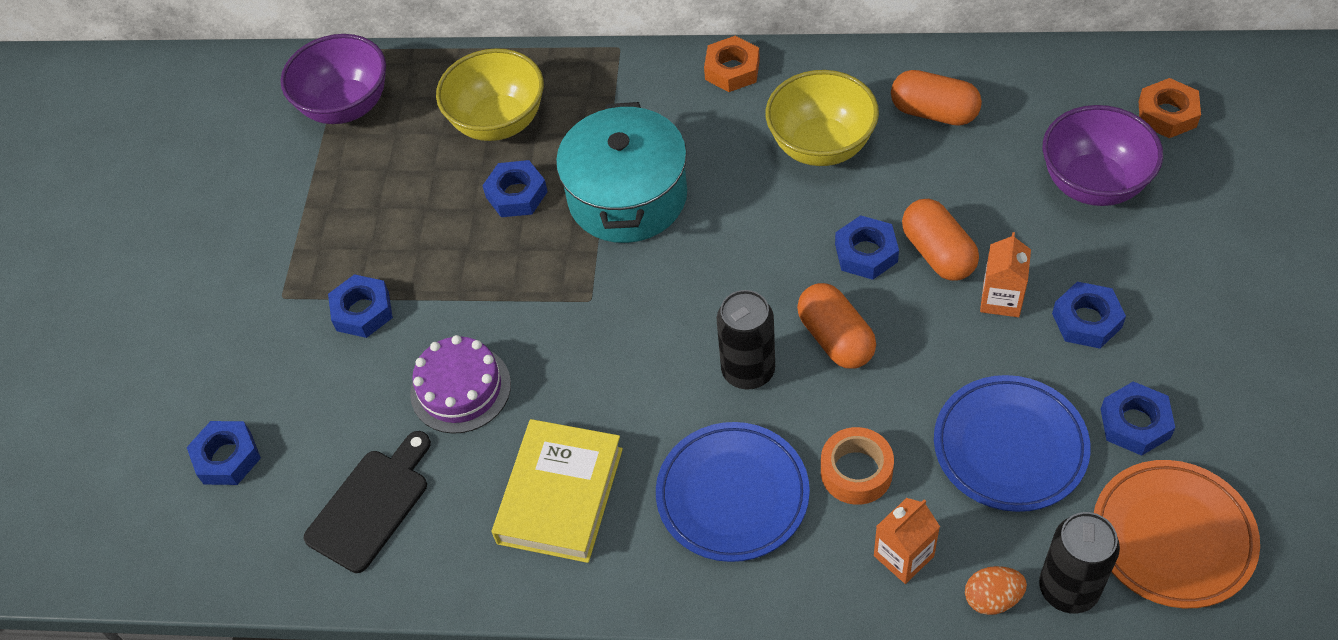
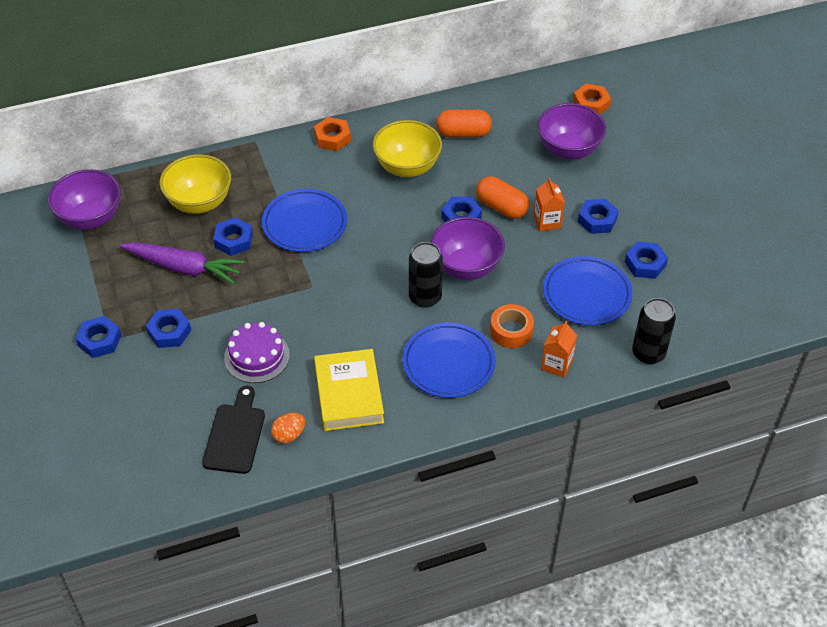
camera: 30 degrees left, 5 degrees down
(227, 457) = (125, 438): blue nut -> blue nut (99, 340)
(429, 217) = (184, 268): none -> purple carrot
(627, 197) = (304, 224): turquoise pot -> blue plate
(835, 338) = (466, 267): orange capsule -> purple bowl
(992, 598) = (612, 370): orange egg -> orange egg (289, 435)
(1172, 537) = (688, 312): orange plate -> none

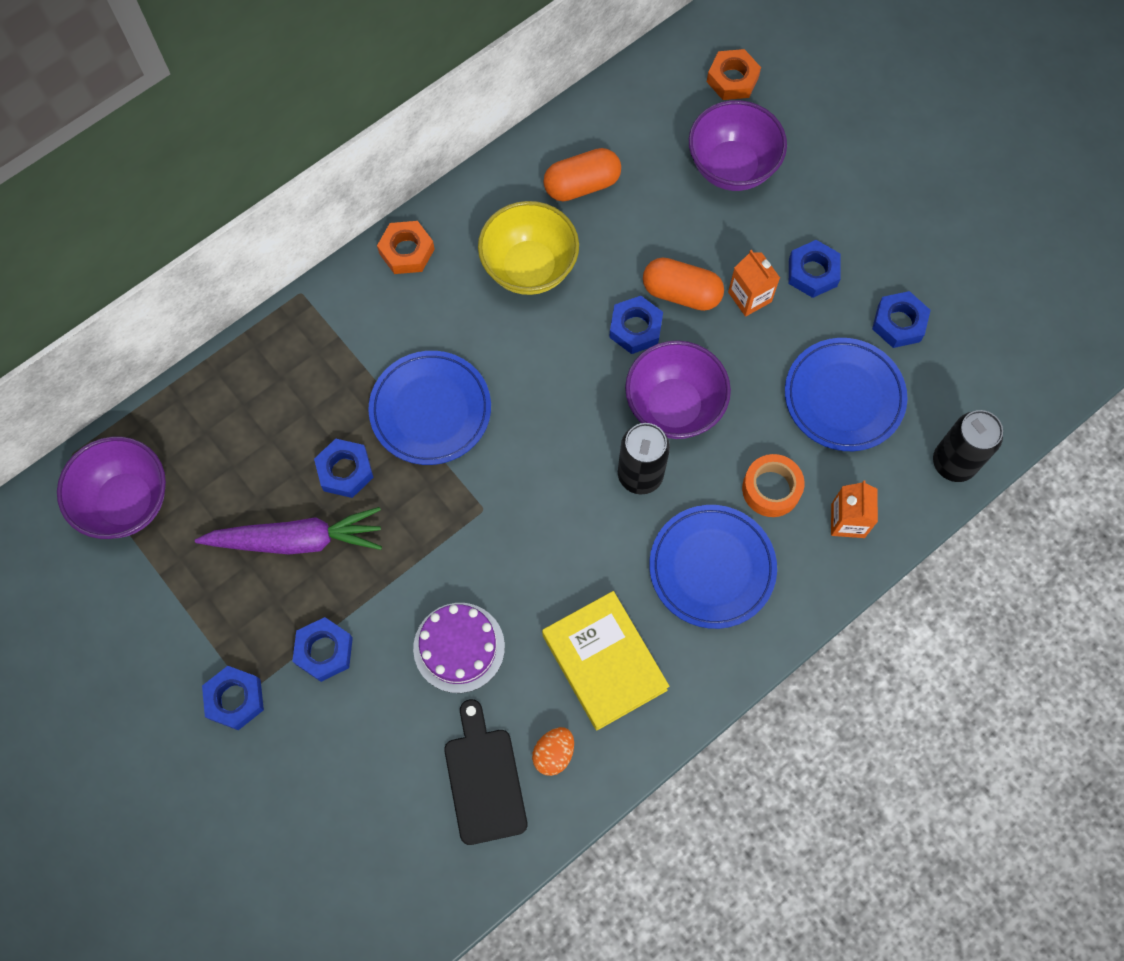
camera: 20 degrees left, 20 degrees up
(199, 202) = (269, 423): yellow bowl -> none

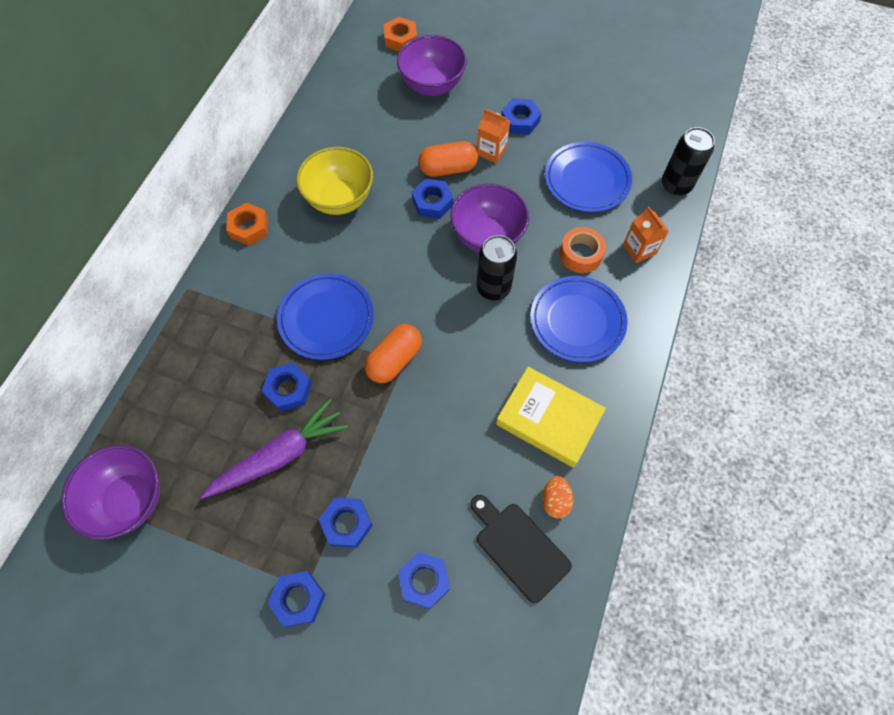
camera: 30 degrees left, 5 degrees down
(459, 647) = (443, 465): purple cake -> none
(582, 185) = (344, 136): orange capsule -> orange capsule (394, 360)
(899, 323) = (589, 124): blue nut -> blue nut (424, 581)

